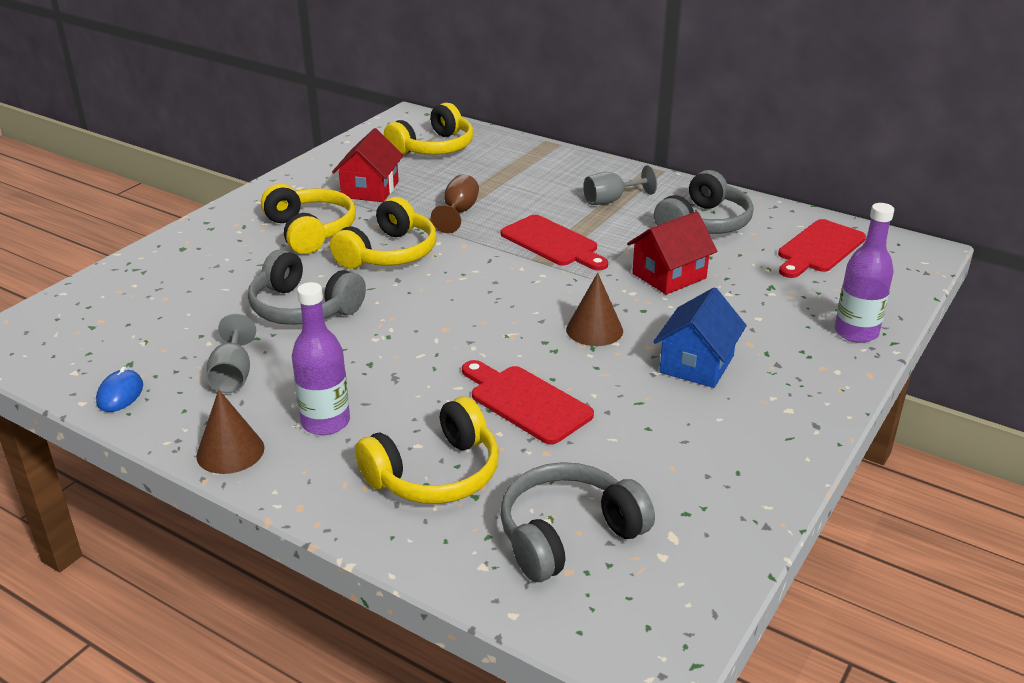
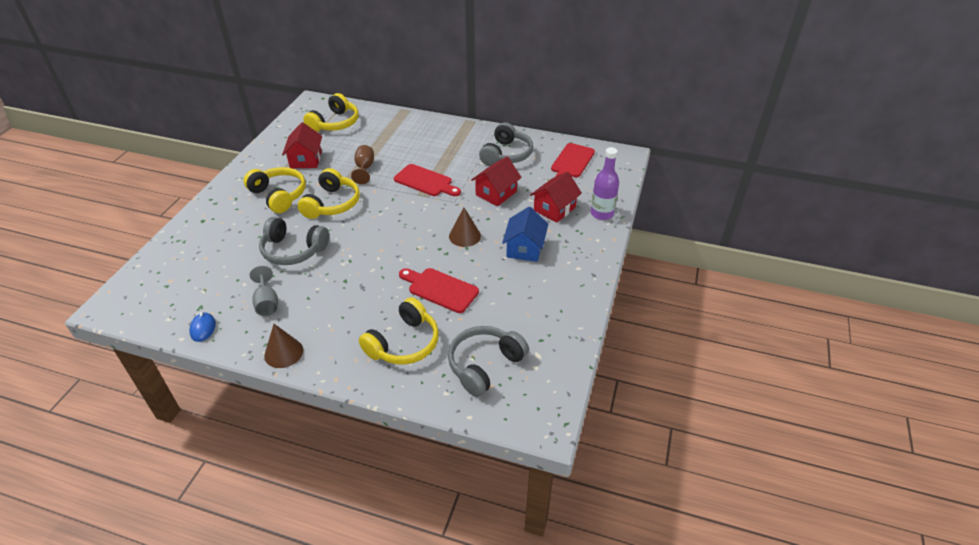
camera: 15 degrees left, 10 degrees up
(325, 422) = (332, 323): purple bottle -> none
(611, 200) = (451, 146): grey goblet -> none
(768, 313) = (554, 209): none -> red house

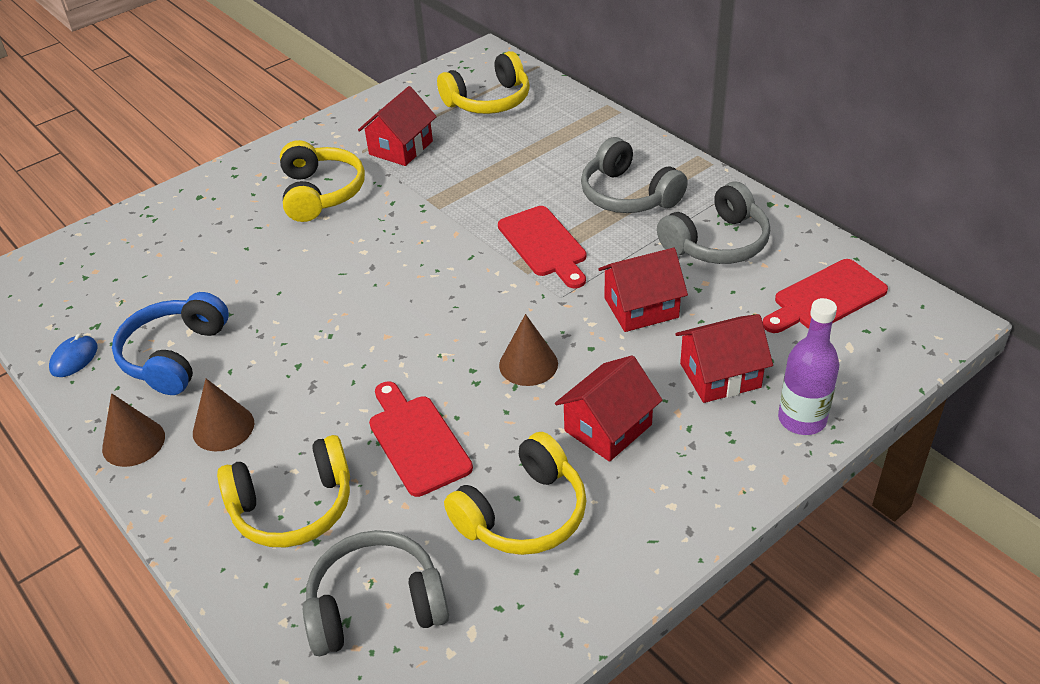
camera: 35 degrees right, 0 degrees up
(267, 303) = (174, 355): grey goblet -> blue headphones
(293, 250) = (270, 287): grey headphones -> grey headphones (628, 195)
(330, 325) = (223, 427): none -> brown cone
(332, 204) = (379, 233): yellow headphones -> yellow headphones (523, 514)
(364, 168) = (471, 190): brown goblet -> none
(524, 248) = (608, 427): blue house -> red house

